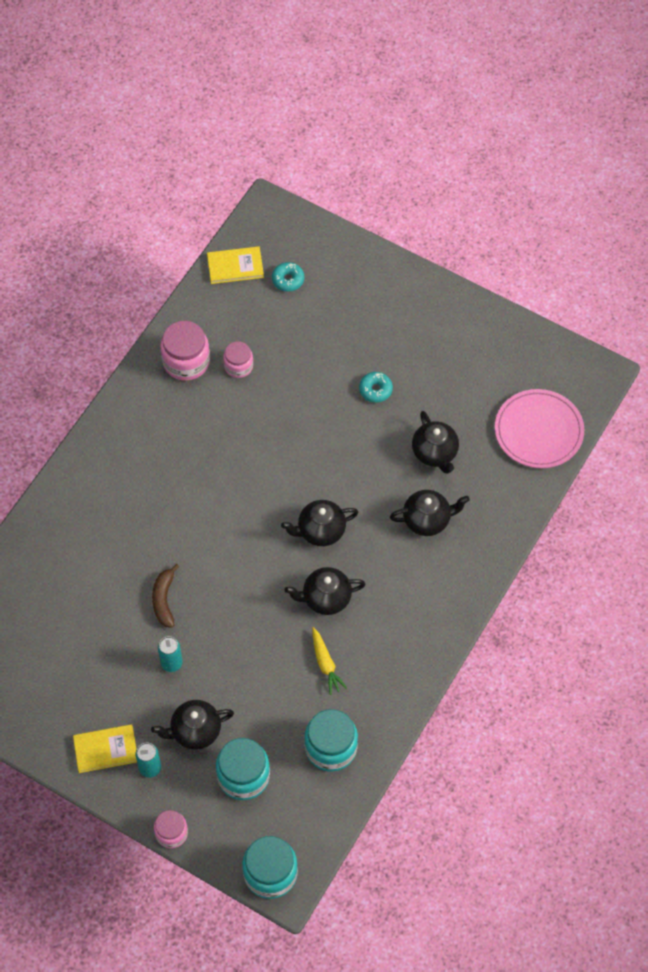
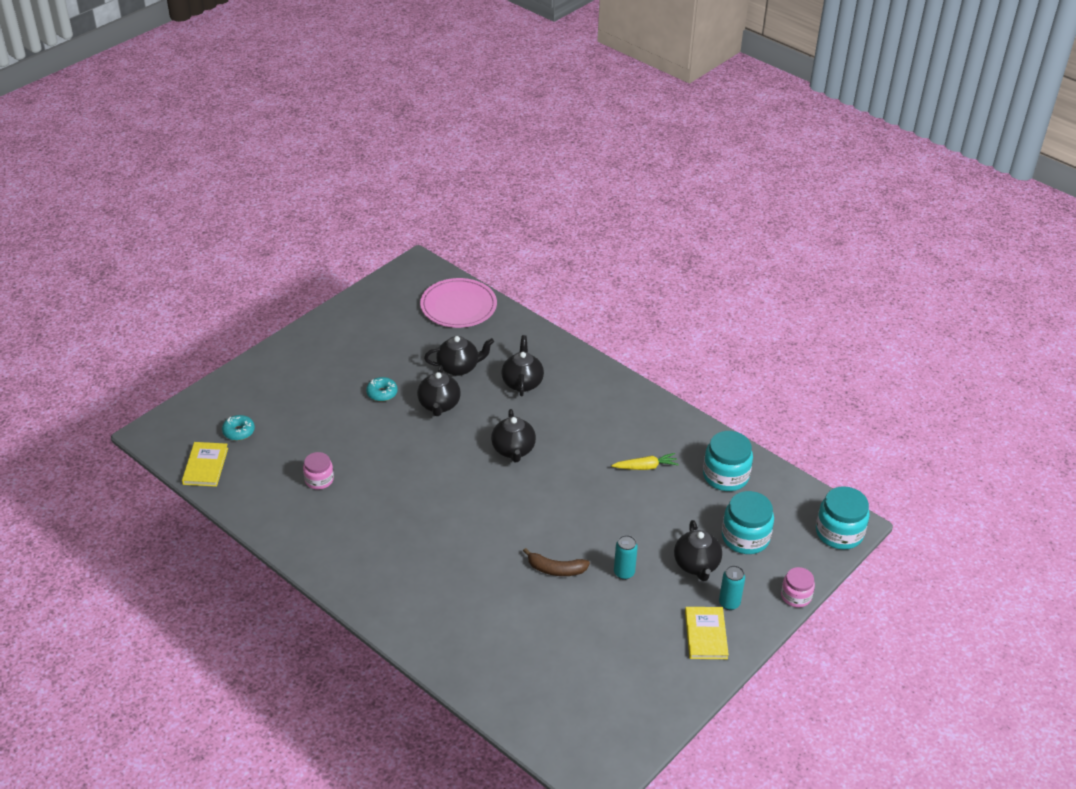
camera: 80 degrees left, 20 degrees down
(186, 361) = (297, 517): pink jar -> none
(325, 598) = (581, 457): black teapot -> black teapot (439, 405)

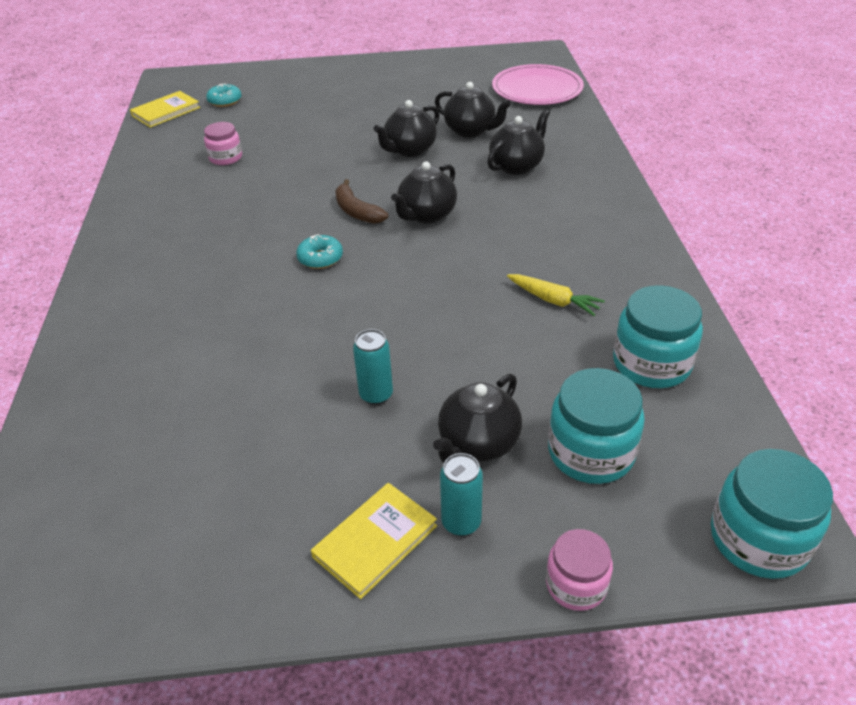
camera: 45 degrees right, 0 degrees up
(382, 393) = (374, 121): turquoise donut -> turquoise donut (320, 258)
(556, 569) = (308, 344): brown banana -> brown banana (356, 211)

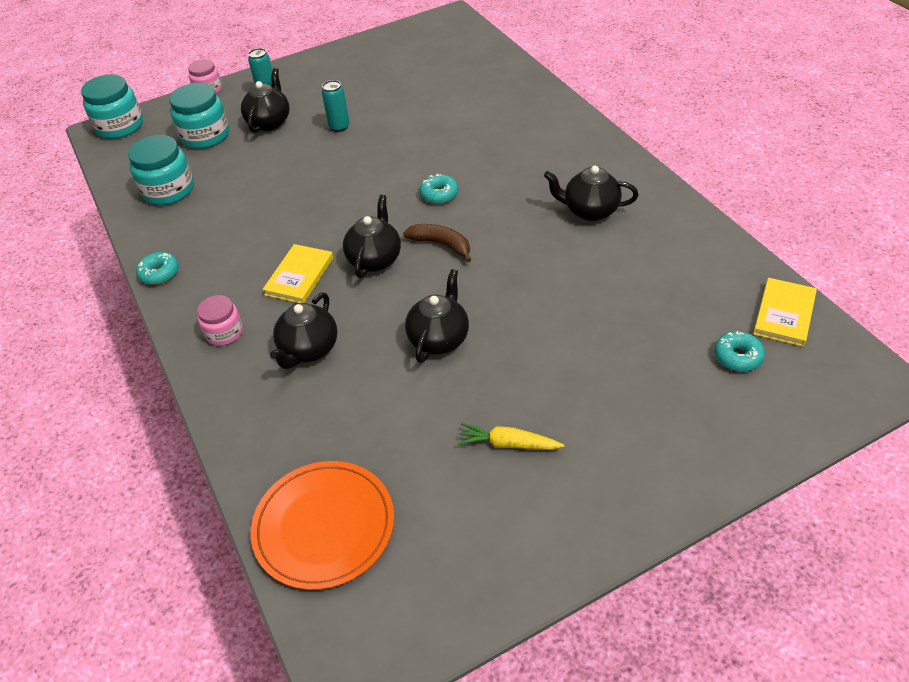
camera: 160 degrees right, 5 degrees up
(226, 158) = (628, 268): pink jar -> pink jar (224, 332)
(375, 541) = (306, 77): yellow book -> yellow book (299, 276)
(470, 131) = (384, 395): black teapot -> black teapot (590, 211)
(537, 89) = (324, 526): pink plate -> orange plate
(553, 300) = (241, 213): yellow carrot -> yellow carrot (508, 444)
(656, 258) = (159, 273): none -> turquoise donut

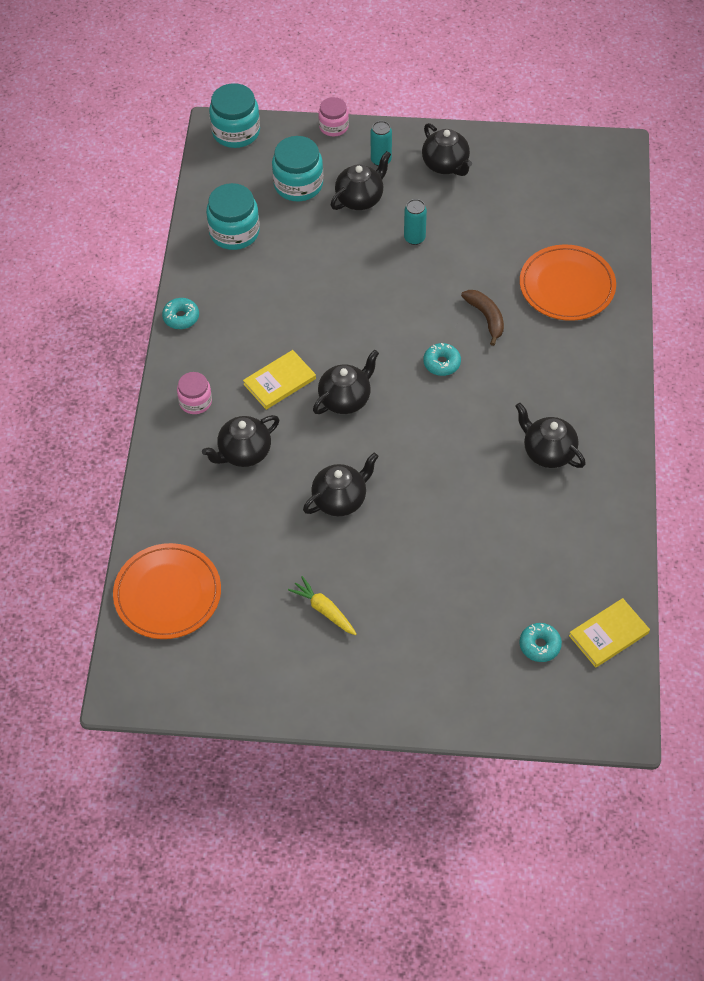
camera: 30 degrees right, 10 degrees up
(325, 75) = (446, 165): none -> black teapot
(441, 245) = (405, 415): brown banana -> brown banana (486, 318)
(493, 102) = (567, 286): none -> orange plate

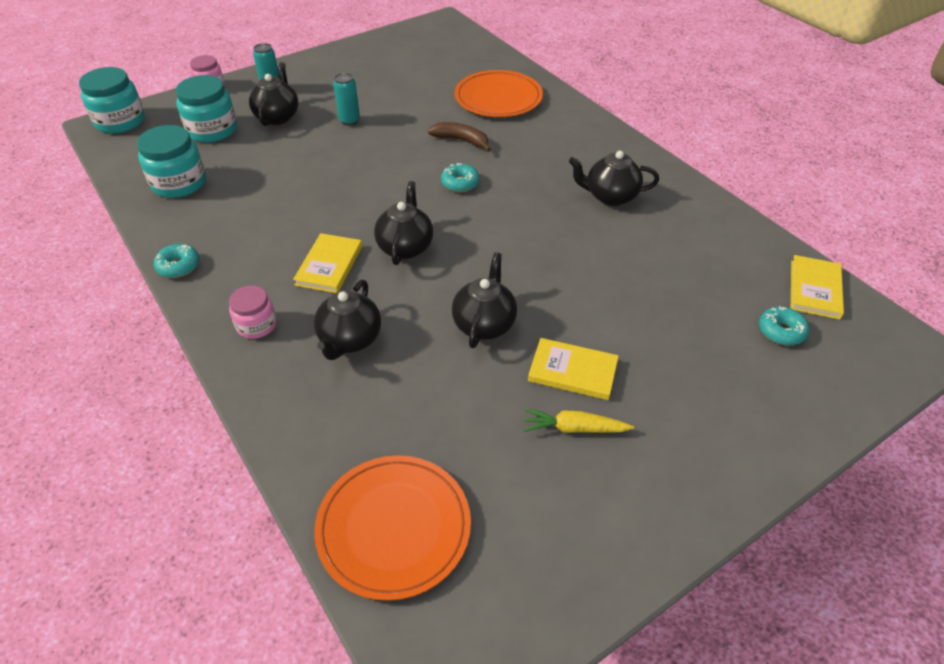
camera: 40 degrees left, 10 degrees down
(363, 573) = (573, 371): none -> yellow book
(446, 165) = (328, 73): black teapot -> none

